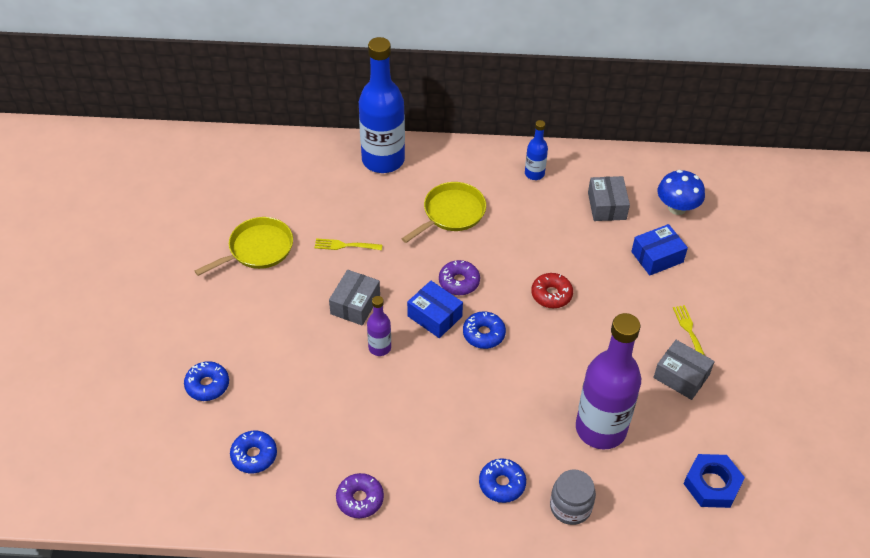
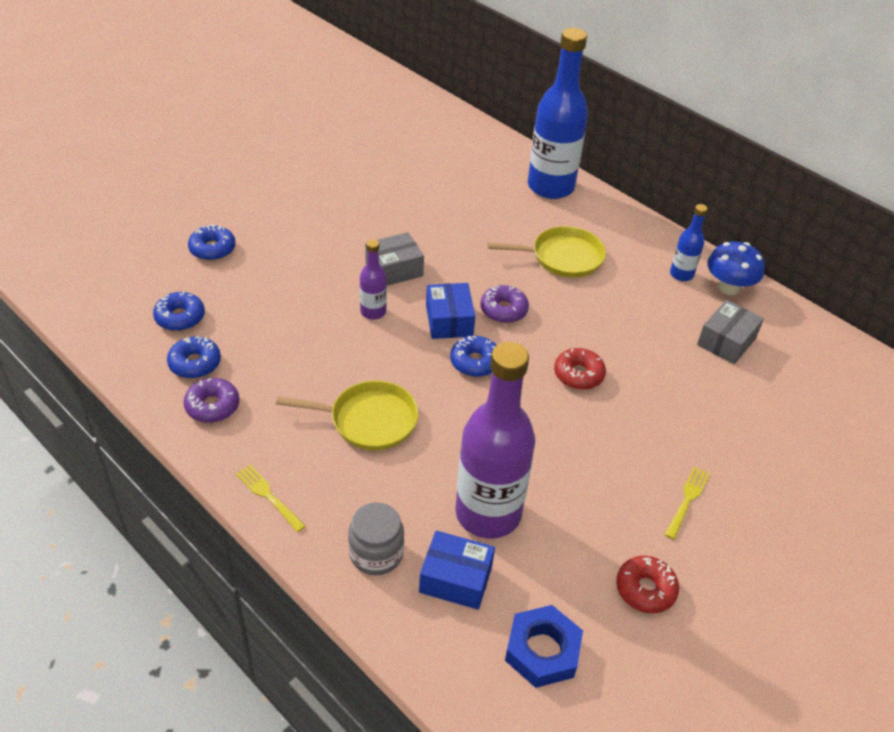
camera: 40 degrees right, 5 degrees down
(258, 249) = (369, 186): yellow pan -> yellow pan (369, 420)
(346, 245) = (441, 225): yellow fork -> yellow fork (269, 496)
(502, 484) = (339, 486): blue donut -> blue donut (195, 363)
(657, 257) = (730, 415): blue box -> blue box (455, 579)
(677, 208) = (804, 388): blue mushroom -> blue mushroom (728, 287)
(681, 376) = (629, 531): grey box -> none
(723, 404) = (645, 589): none -> red donut

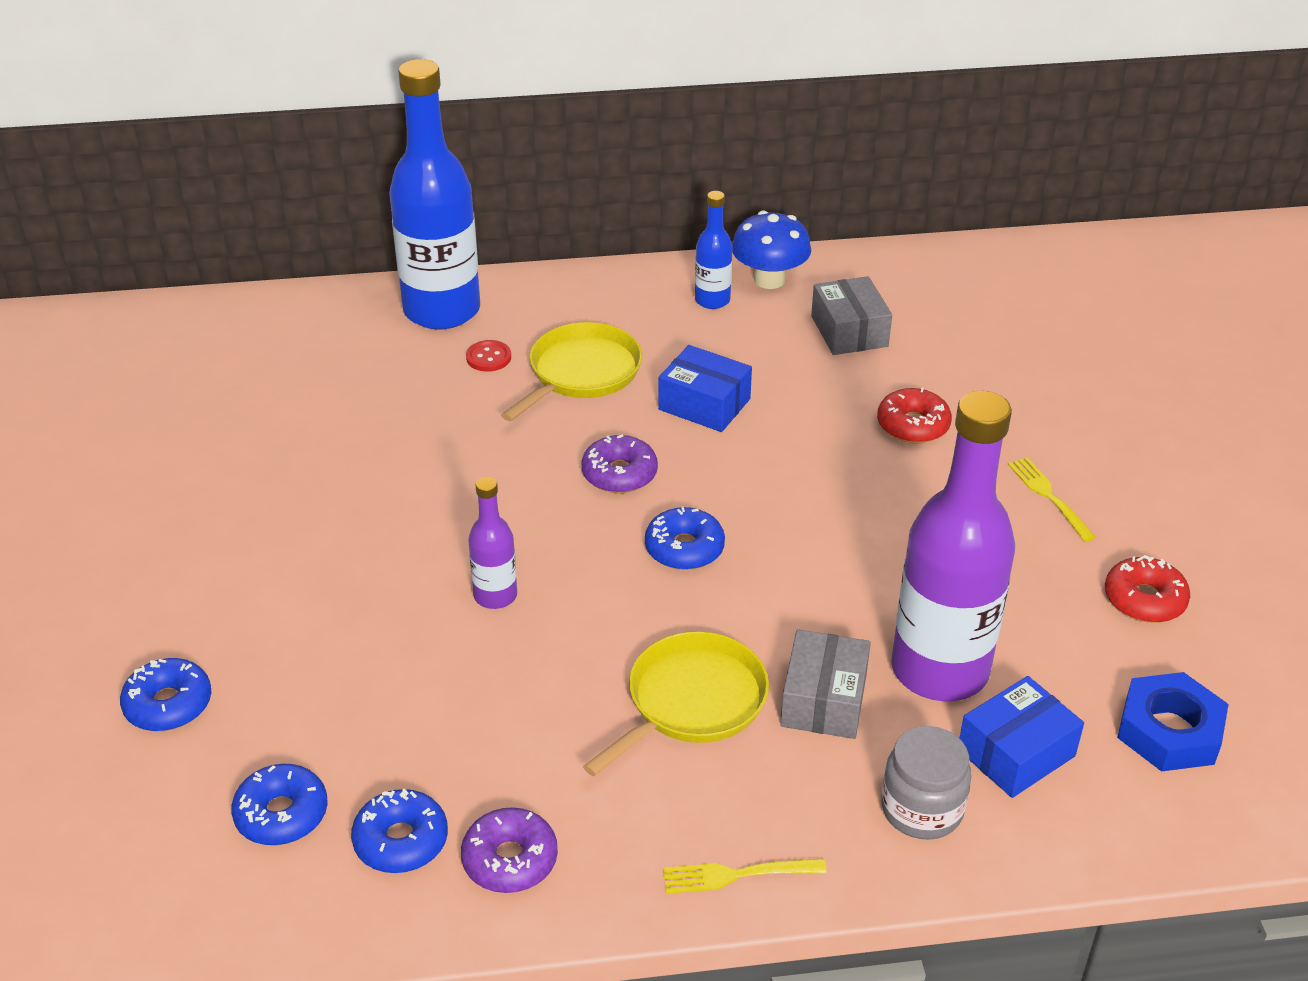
camera: 50 degrees left, 5 degrees down
(394, 269) = (435, 533): grey box -> grey box (823, 700)
(449, 320) = (587, 532): blue box -> blue box (704, 404)
(535, 220) = (488, 357): none -> red button
(578, 374) = (790, 472): red donut -> red donut (913, 425)

